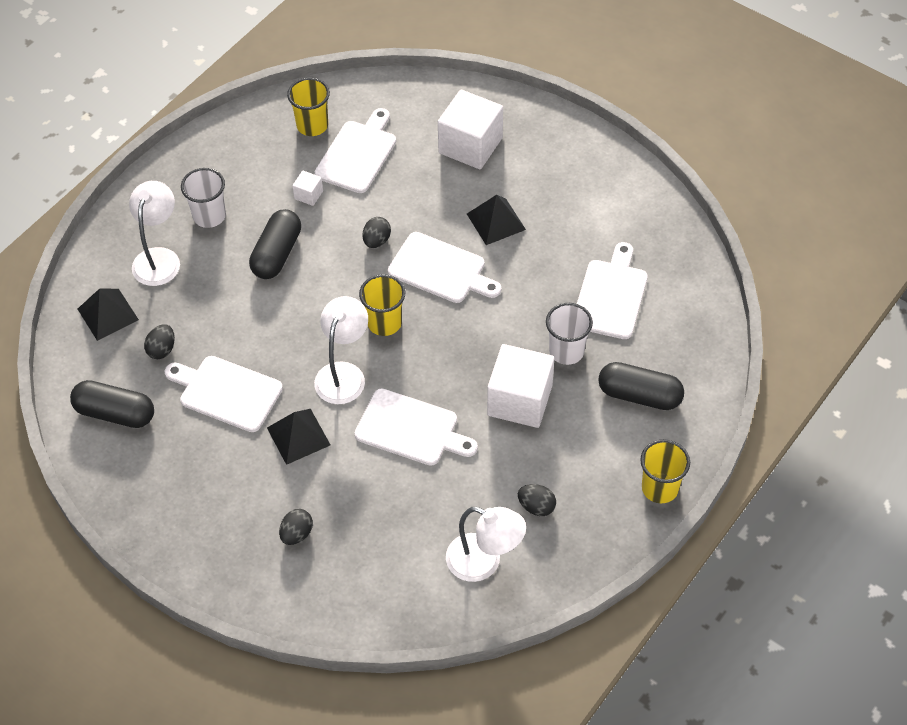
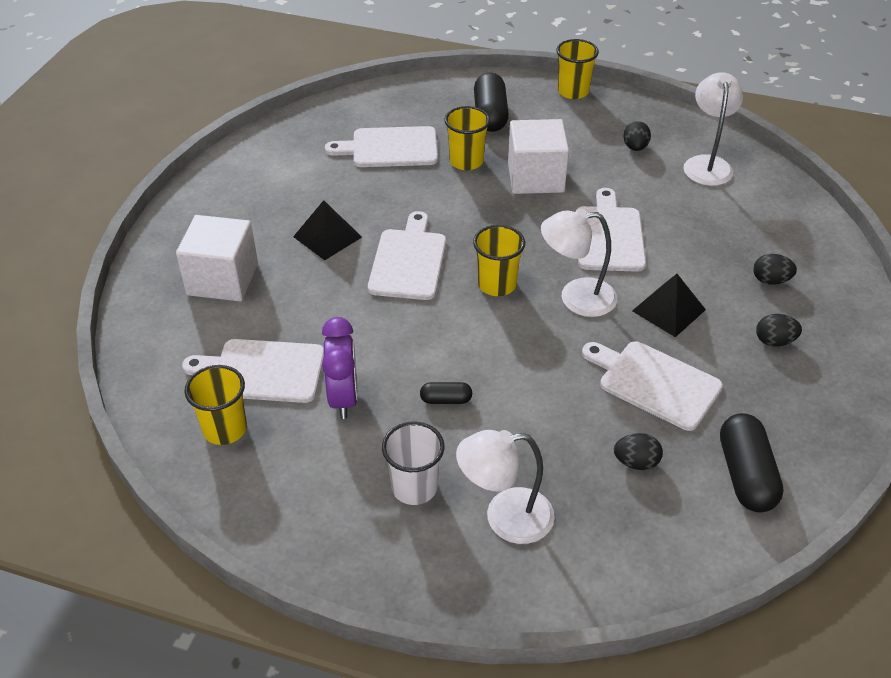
camera: 110 degrees left, 10 degrees down
(108, 314) = (618, 540): black pyramid -> none
(227, 392) = (655, 383): white cutting board -> white cutting board turned 120 degrees clockwise
(277, 254) = (446, 400): black capsule -> black capsule, size x0.51
(308, 195) = (343, 398): white cube -> purple clock
(377, 241) = (390, 319): black egg -> black egg (774, 341)
(566, 351) = (466, 161): white cup -> yellow cup

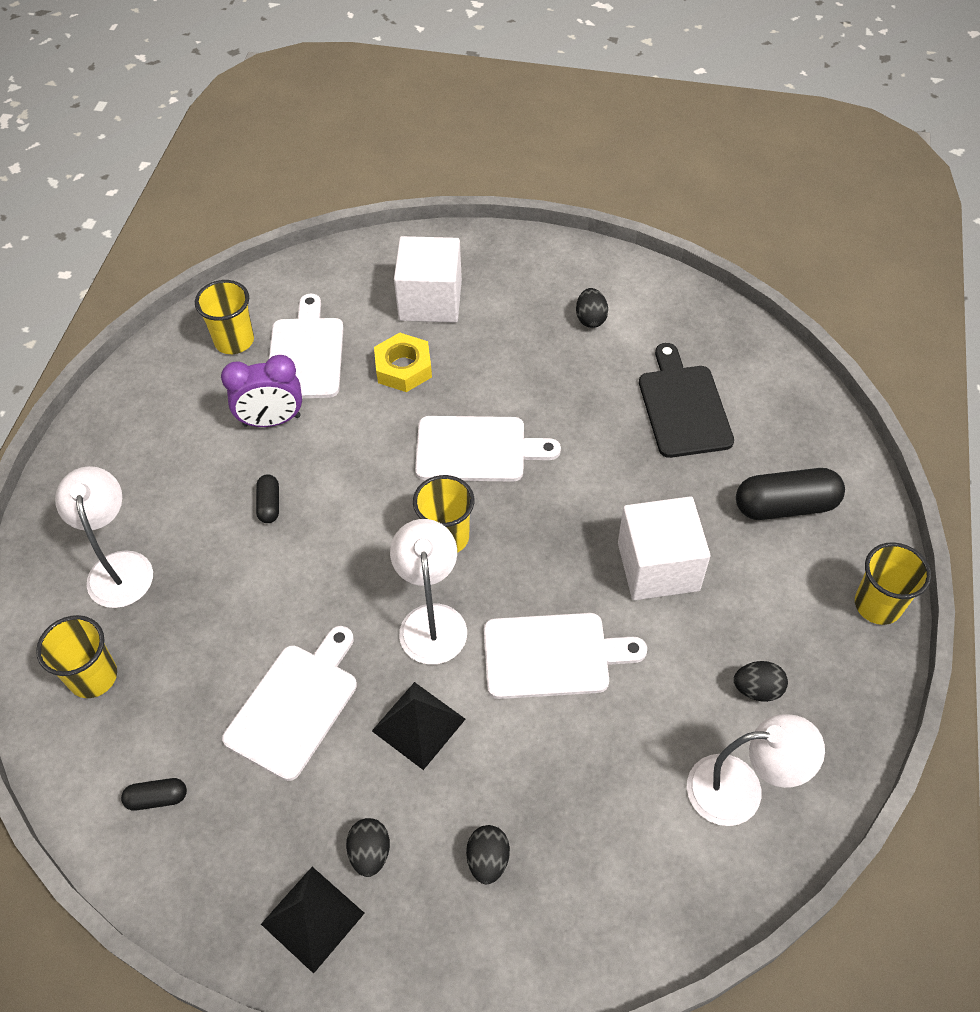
camera: 85 degrees right, 10 degrees up
(302, 301) = (403, 368): none -> yellow nut
(327, 236) = (508, 372): black pyramid -> black pyramid (313, 918)
(390, 148) = (683, 407): white cutting board -> black cutting board
(414, 487) = (160, 490): white cup -> none
(466, 161) = (674, 487): yellow cup -> yellow cup (93, 677)
(636, 462) = (180, 684): black egg -> black egg (590, 319)
(746, 475) = (157, 798): black capsule -> black capsule, size x0.51

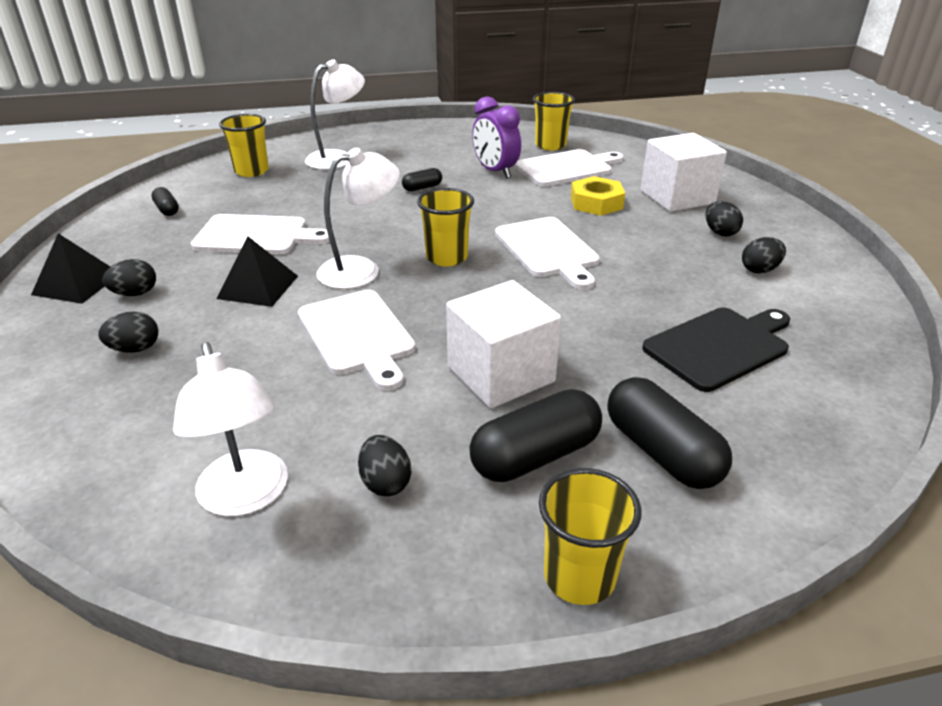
camera: 65 degrees right, 20 degrees down
(515, 308) = (720, 232): none -> black egg
(762, 583) = (535, 456): none -> black capsule

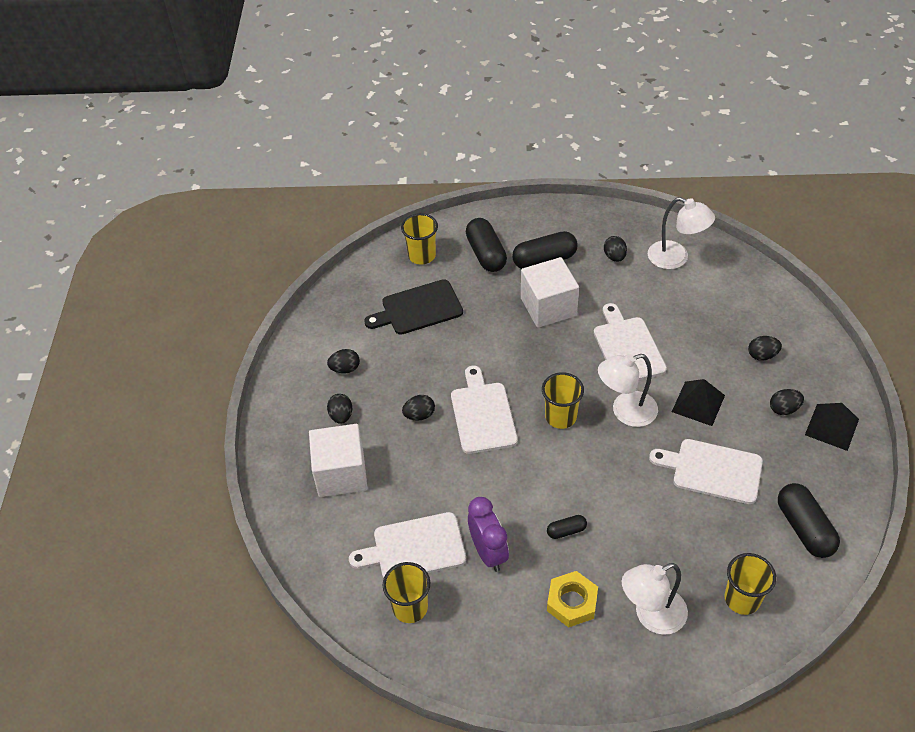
camera: 165 degrees left, 15 degrees up
(167, 209) = (804, 528): black capsule -> black capsule, size x1.97
(246, 497) = (676, 258): white lamp -> white lamp turned 135 degrees clockwise
(579, 576) = (543, 213): yellow cup -> yellow cup (422, 255)
(596, 203) = (416, 476): yellow nut -> yellow nut (572, 602)
(626, 242) = (419, 415): none -> black egg

